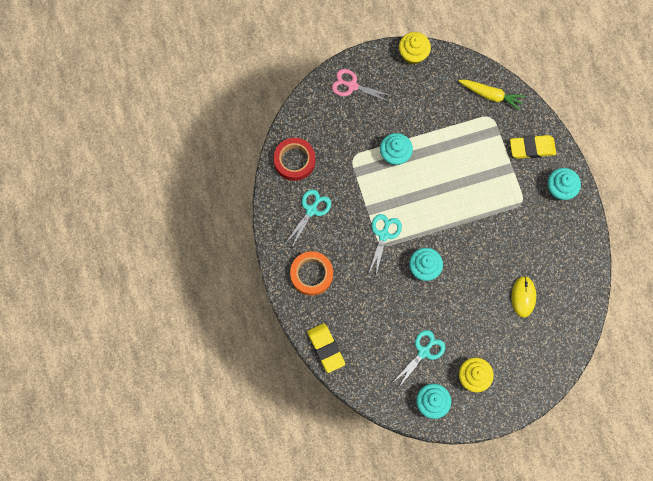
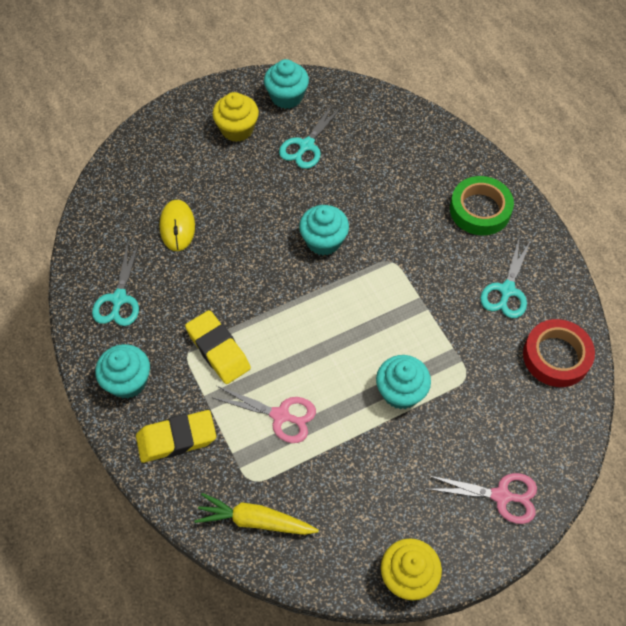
camera: 170 degrees right, 15 degrees down
(311, 274) = (480, 210): orange tape -> green tape
(326, 348) = (435, 132): yellow eraser -> yellow eraser (218, 350)
(384, 235) = (391, 274): turquoise scissors -> turquoise scissors (119, 299)
(469, 152) = (280, 415): none -> pink scissors

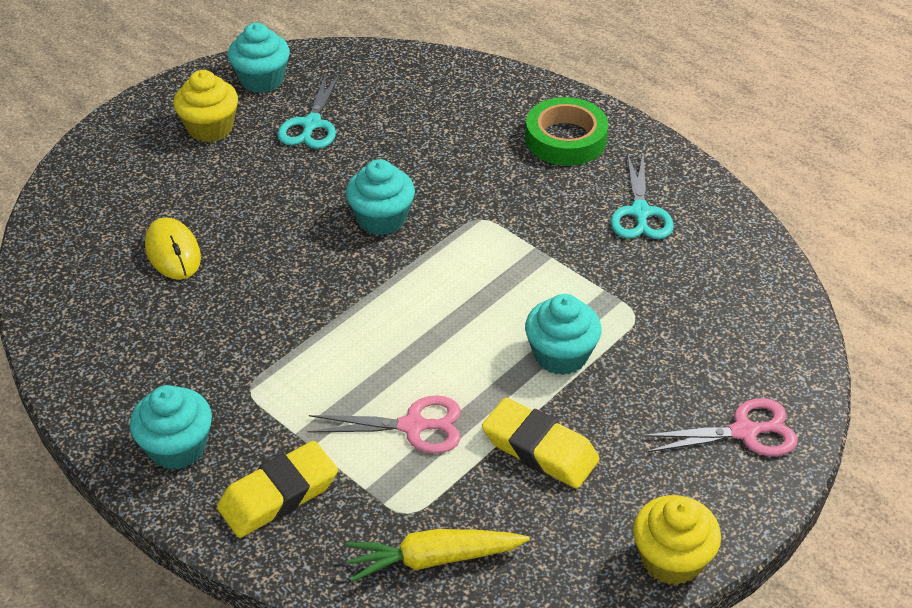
camera: 20 degrees left, 15 degrees down
(119, 299) = (123, 354): turquoise scissors -> none
(218, 350) = (292, 375): yellow eraser -> yellow eraser (540, 449)
(556, 356) = (735, 265): red tape -> none

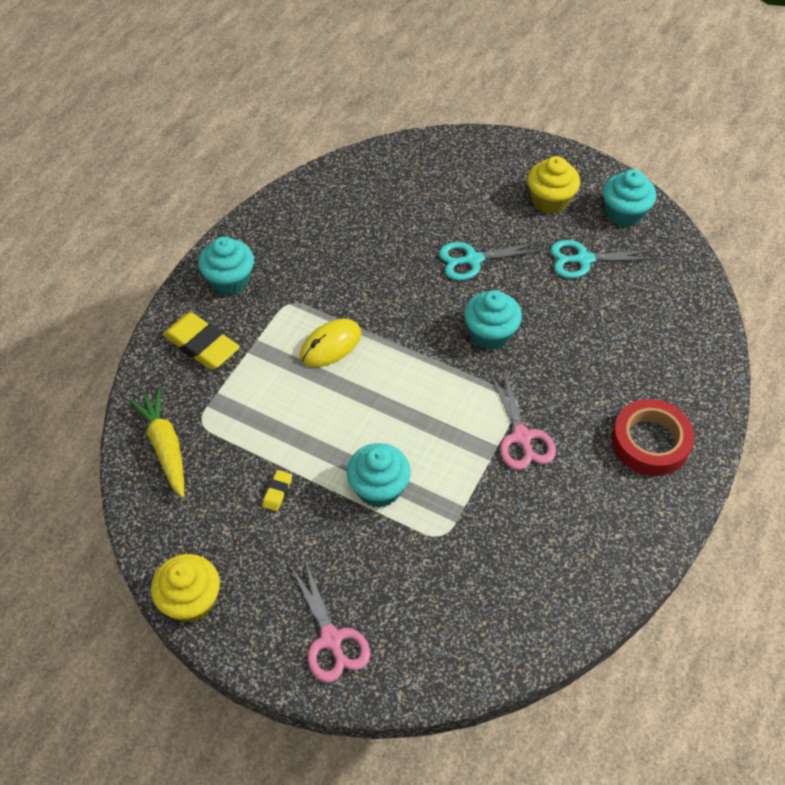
camera: 75 degrees right, 10 degrees up
(173, 252) = (407, 222): yellow mouse -> yellow mouse (330, 345)
(413, 426) = (280, 406): pink scissors -> pink scissors (522, 437)
(540, 449) = (277, 492): yellow eraser -> yellow eraser, size x0.46
(565, 139) = (650, 442): green tape -> red tape
(640, 212) = (574, 519): turquoise scissors -> turquoise scissors (473, 260)

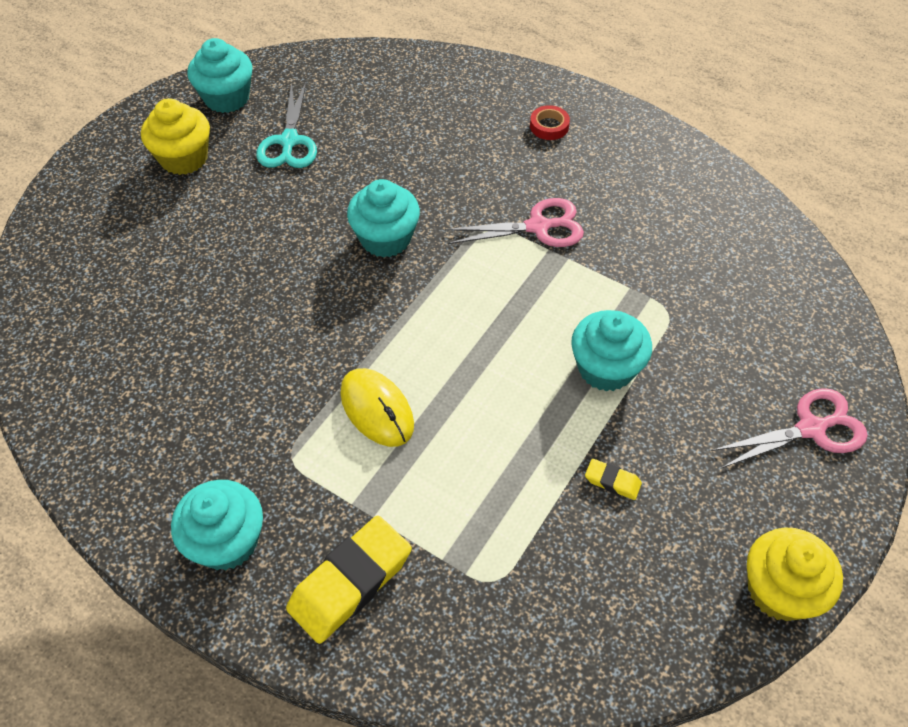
camera: 85 degrees left, 0 degrees up
(165, 447) = (535, 633): yellow carrot -> none
(473, 260) = (262, 242): turquoise scissors -> none
(650, 442) = (549, 126): red tape -> red tape, size x0.48

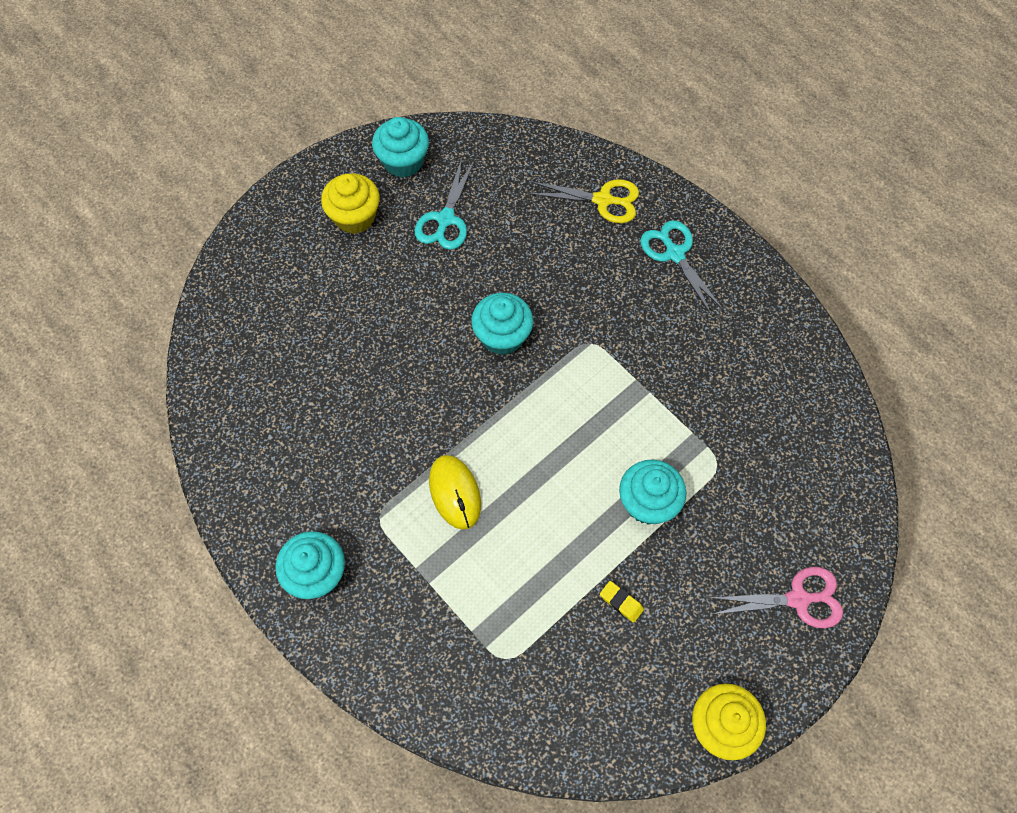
camera: 15 degrees right, 10 degrees up
(350, 582) = (399, 631): yellow eraser -> none
(456, 93) = (603, 200): none -> yellow scissors
(538, 227) = (633, 355): pink scissors -> none
(549, 126) = (674, 254): red tape -> turquoise scissors

